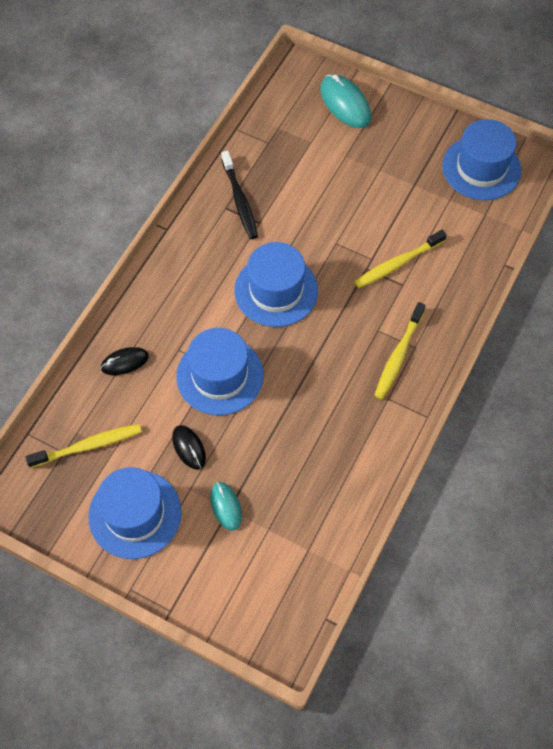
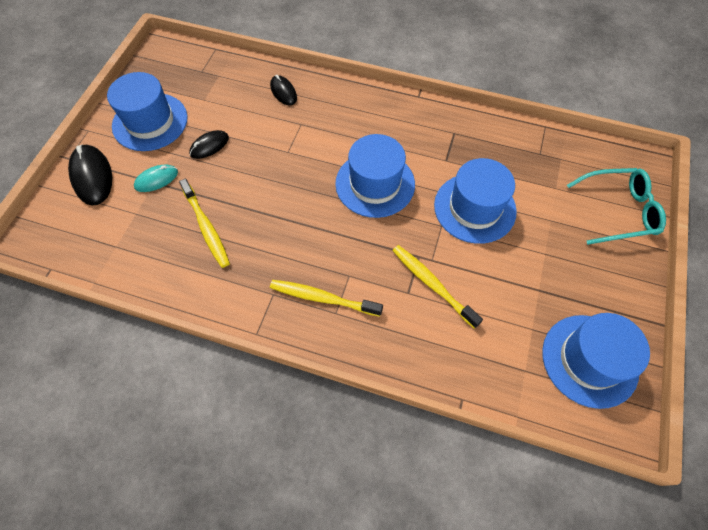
camera: 80 degrees right, 0 degrees up
(88, 446) = (207, 84): yellow toothbrush -> yellow toothbrush (206, 227)
(206, 579) = (92, 176): none -> black mouse
(220, 375) = (280, 156): blue hat -> blue hat (474, 208)
(240, 200) = (465, 142): black toothbrush -> none
(345, 103) = (617, 211): turquoise mouse -> turquoise glasses

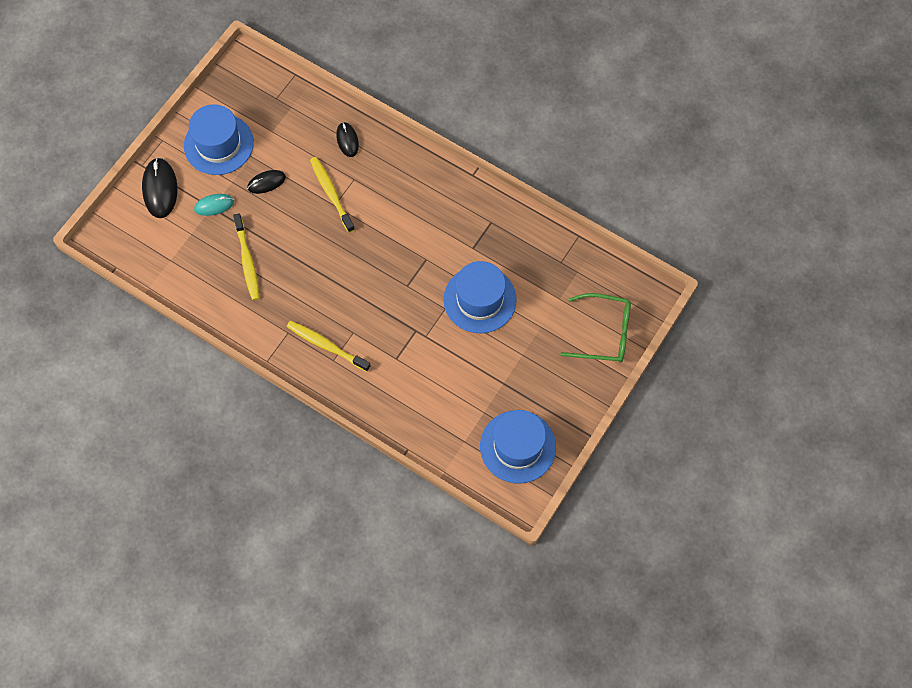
camera: 15 degrees right, 5 degrees up
(375, 184) = (401, 256): blue hat -> none
(432, 284) = (418, 357): yellow toothbrush -> yellow toothbrush (331, 193)
(617, 211) = (603, 333): turquoise glasses -> green glasses

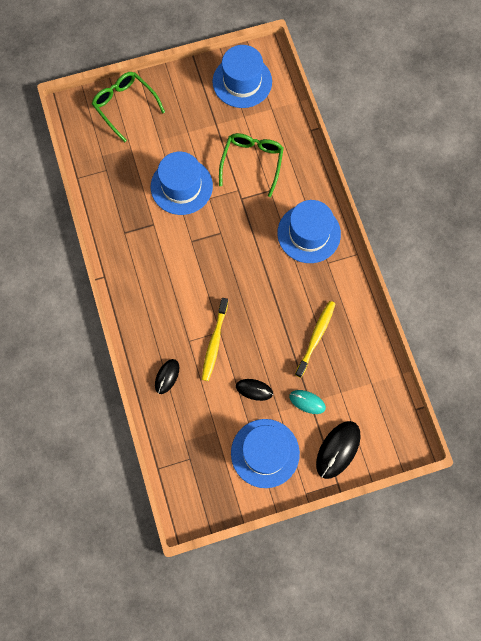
camera: 140 degrees left, 5 degrees up
(326, 345) = (309, 233): yellow toothbrush -> blue hat
(435, 371) = (252, 163): none -> green glasses

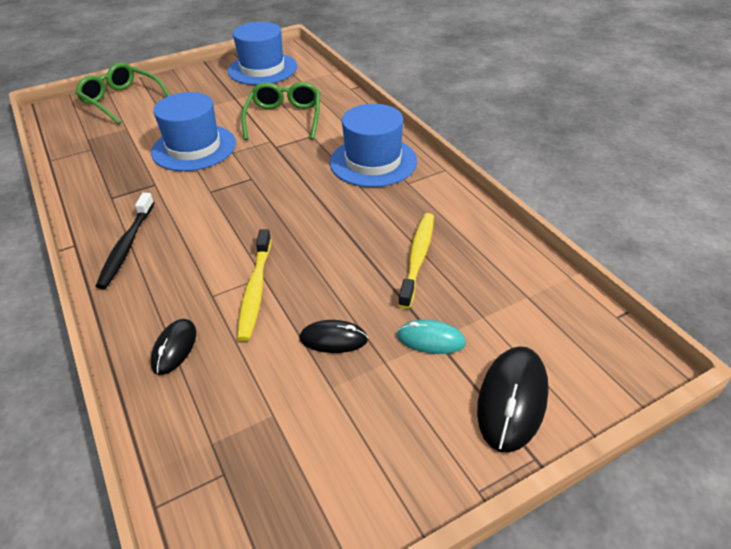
camera: 10 degrees left, 30 degrees down
(137, 285) = (127, 246): none -> black toothbrush
(265, 453) = (375, 433): blue hat -> none

